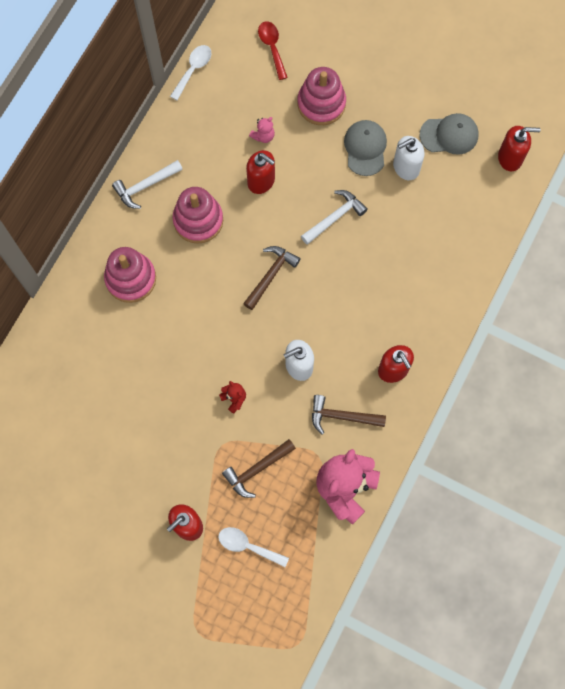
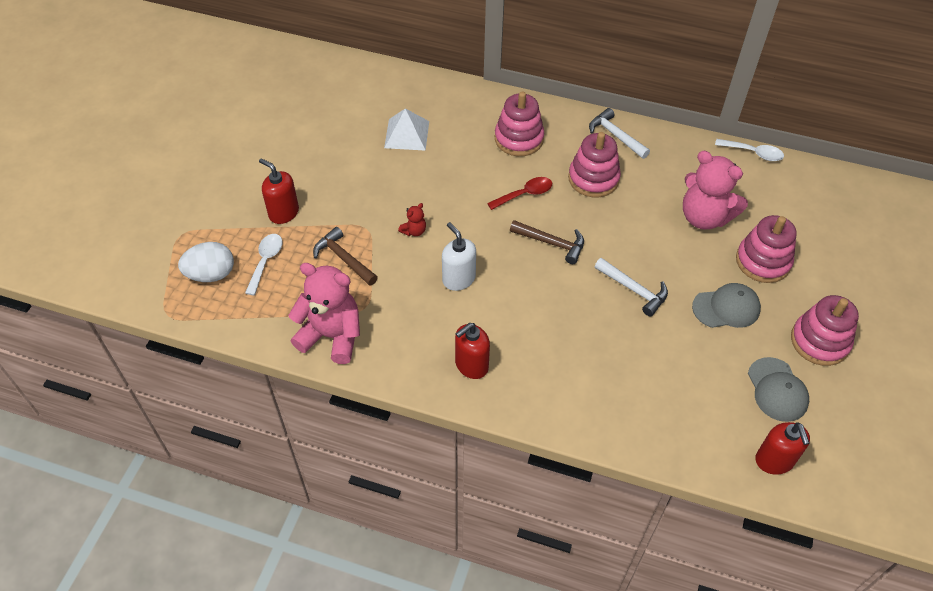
camera: 80 degrees right, 20 degrees down
(101, 389) = (407, 134): none -> white pyramid
(255, 601) = (211, 274): none -> white egg
(261, 181) = (653, 222): red soap dispenser -> none
(263, 136) = (704, 217): pink teddy bear -> pink teddy bear, size x2.35
(272, 48) = (809, 211): red spoon -> red spoon (524, 194)
(342, 416) = (410, 323): brown hammer -> none
(405, 167) = (718, 349): white soap dispenser -> none
(409, 88) = (819, 341): none -> pink stacking toy

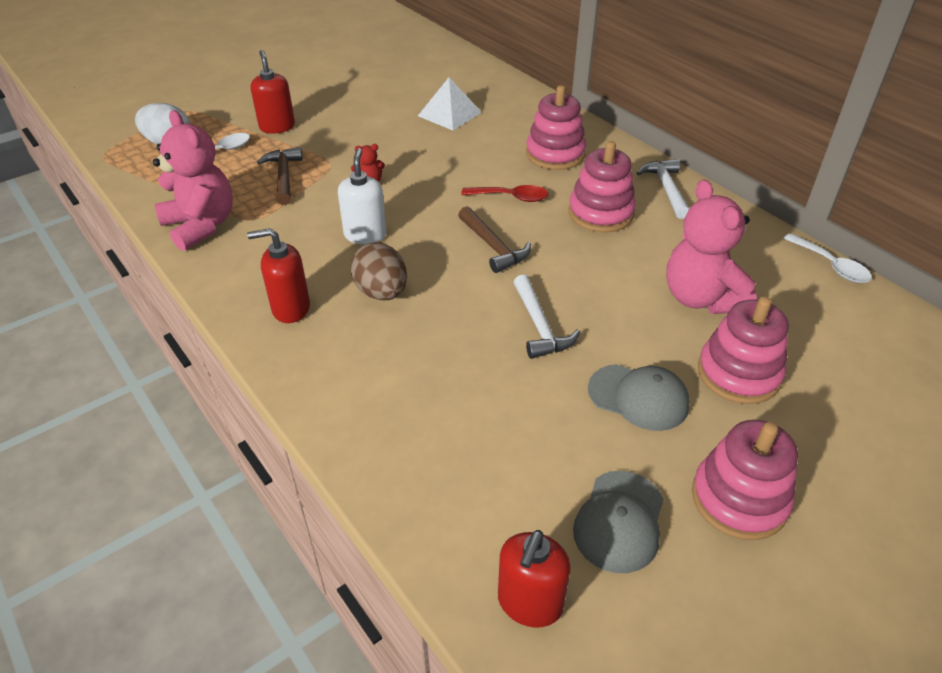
camera: 35 degrees right, 10 degrees down
(516, 319) = (381, 292): none -> brown egg

